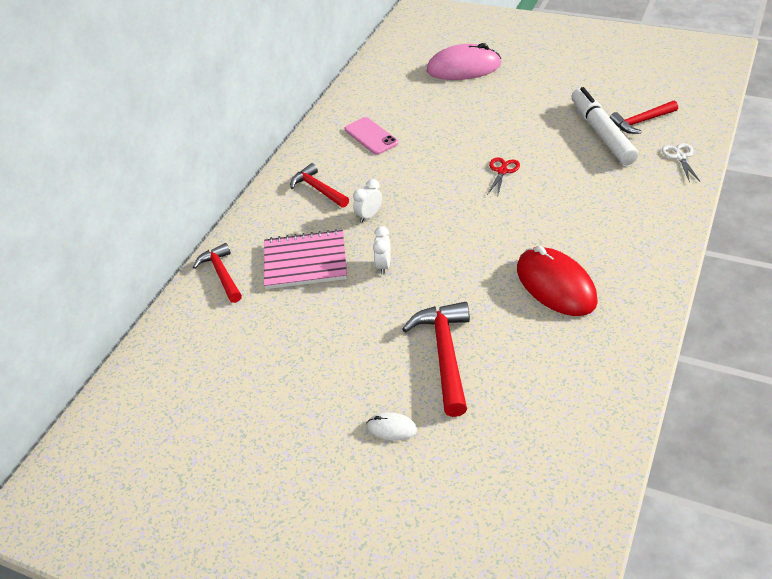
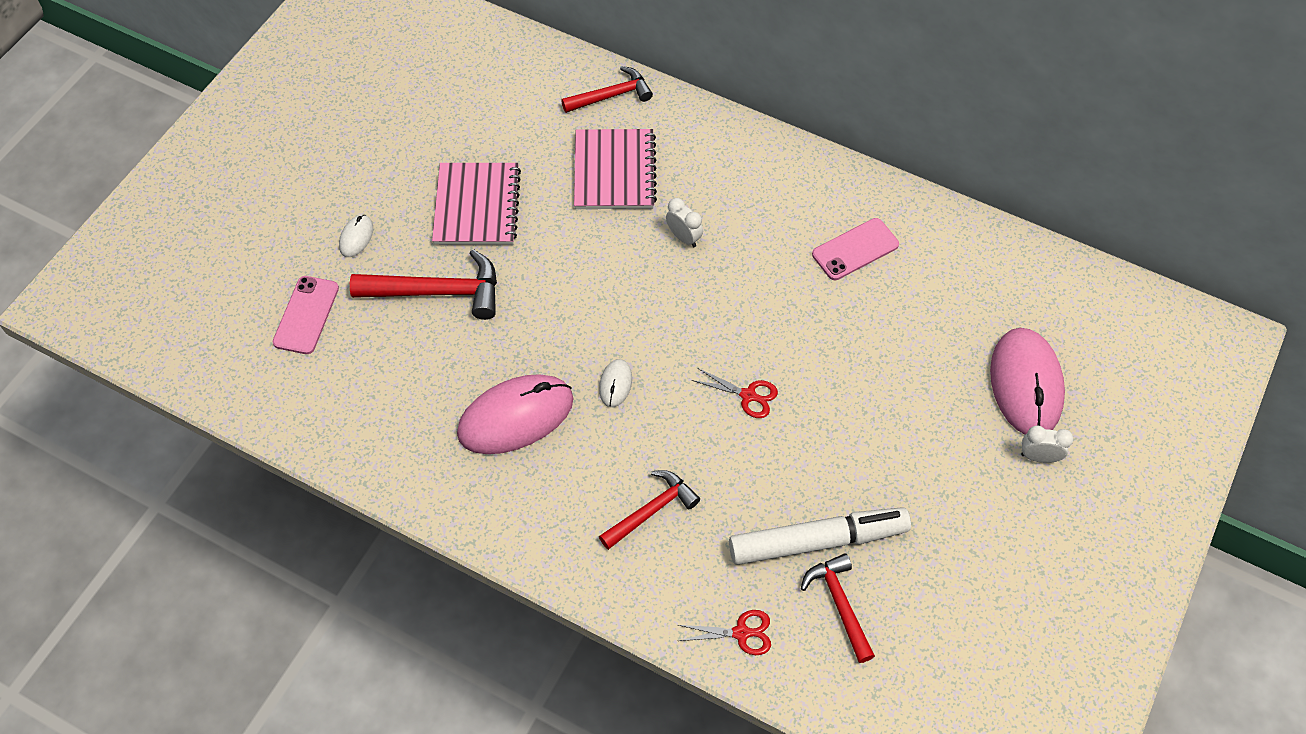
camera: 90 degrees right, 15 degrees up
(318, 189) = (747, 187): red hammer -> red hammer (651, 510)
(347, 343) = (477, 206): none -> pink notebook
(384, 265) = (590, 246): white clock -> white clock (1038, 457)
(489, 450) = (306, 315): none -> pink phone
(510, 235) = (615, 384): none -> white mouse
(556, 285) = (516, 417): red mouse -> pink mouse
(680, 157) = (741, 633): white scissors -> red scissors

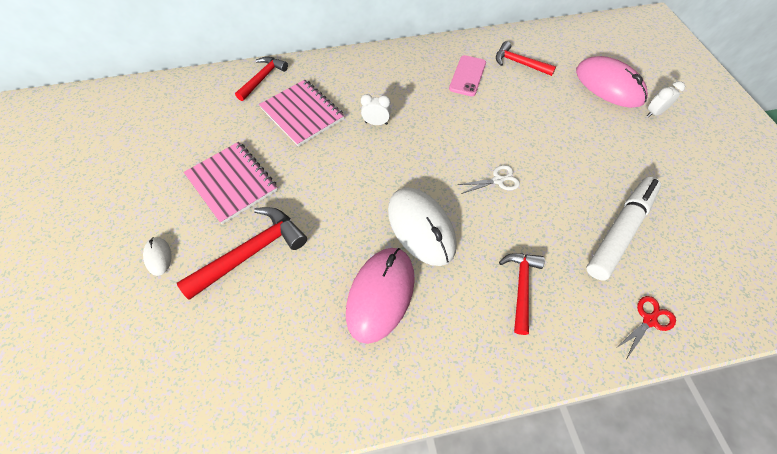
camera: 40 degrees left, 0 degrees up
(306, 315) = (161, 338): pink phone -> none
(615, 384) = (421, 227): white mouse -> white mouse, size x2.24
(748, 395) = (498, 180): red scissors -> white scissors
(839, 604) = (671, 257): red hammer -> red hammer (519, 63)

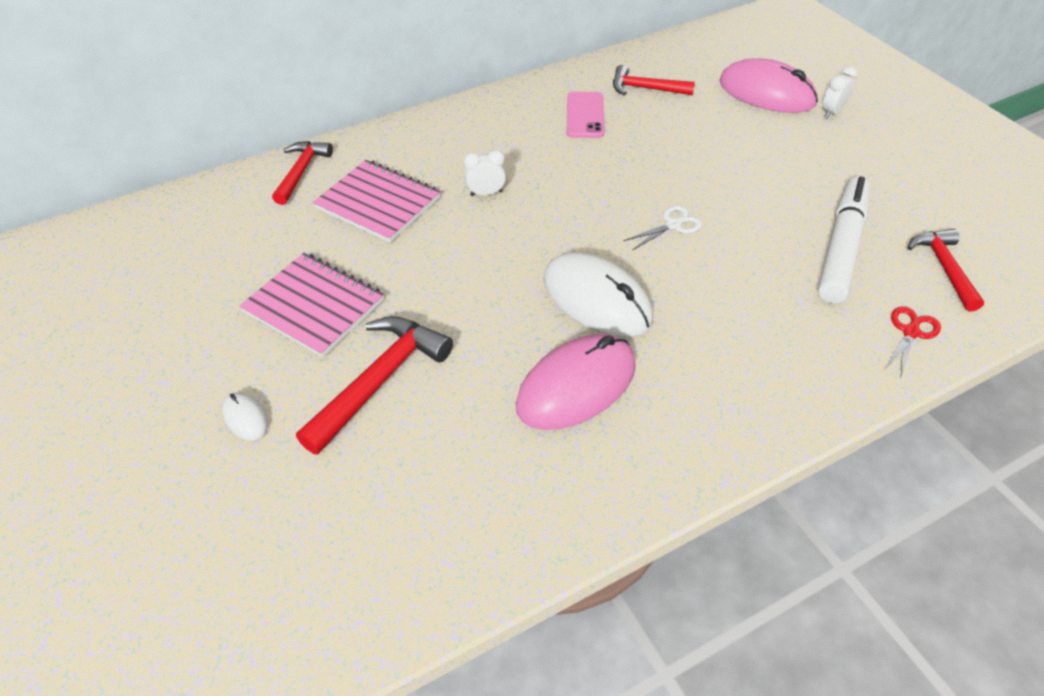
camera: 15 degrees left, 10 degrees down
(380, 294) = (576, 386): pink mouse -> pink mouse turned 45 degrees clockwise
(521, 287) = (748, 335): red hammer -> red hammer (944, 268)

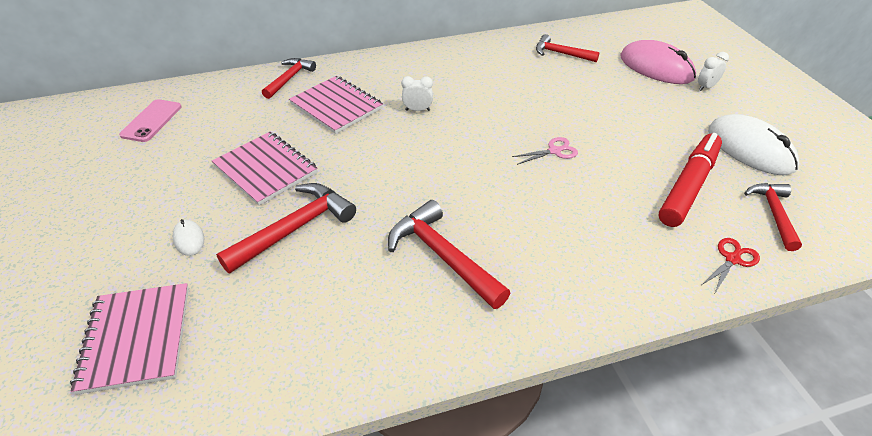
camera: 10 degrees right, 5 degrees down
(225, 560) = (136, 338): none -> pink notebook
(576, 386) = (443, 256): pink mouse -> red hammer
(585, 115) = (509, 66): pink phone -> pink phone (151, 121)
(596, 299) = (478, 195): white mouse -> white mouse (750, 149)
(672, 225) = (554, 151): white scissors -> pink scissors
(841, 247) = (688, 186): white marker -> red marker

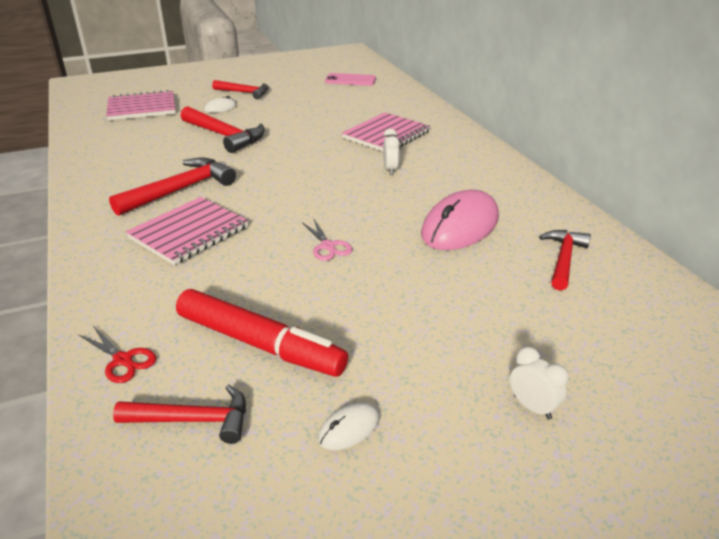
camera: 85 degrees right, 10 degrees down
(266, 169) = (293, 120): pink notebook -> pink notebook (189, 233)
(289, 79) = (425, 113): red hammer -> red hammer (244, 92)
(656, 67) = (574, 352): pink mouse -> pink mouse (460, 226)
(750, 149) = (349, 428): white mouse -> white mouse, size x0.45

